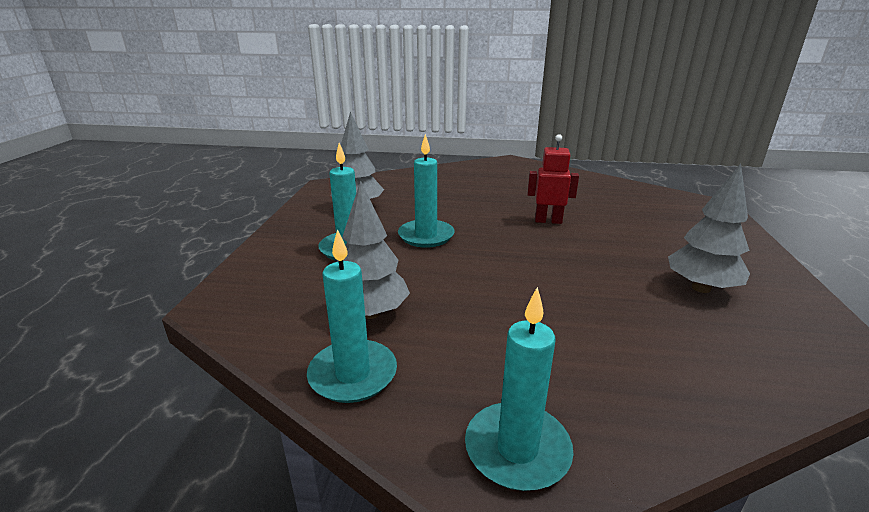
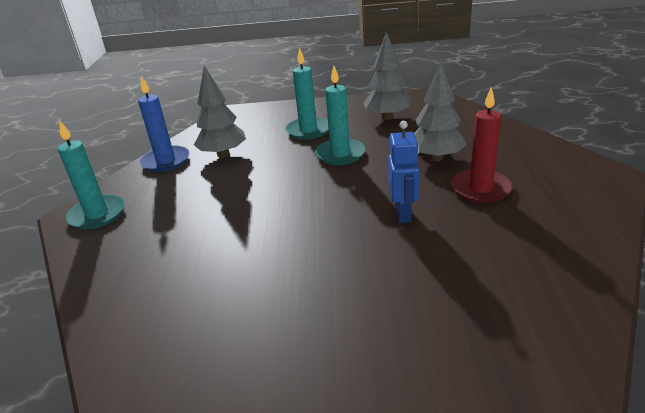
camera: 85 degrees right, 5 degrees up
(353, 374) = (166, 161): turquoise candle -> blue candle
(517, 192) = (480, 189): none -> red candle
(548, 221) = (403, 214): red robot -> blue robot
(701, 288) = (265, 315): grey tree -> grey tree (436, 158)

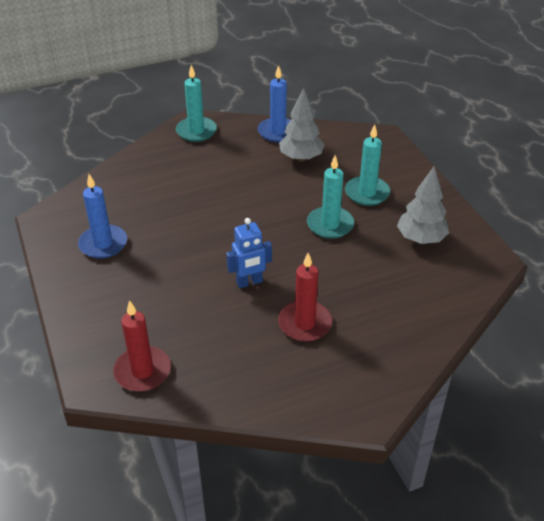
camera: 65 degrees right, 10 degrees up
(256, 335) = (103, 244): none -> blue candle
(436, 158) = (349, 287): grey tree -> none
(543, 324) = (142, 371): none -> red candle

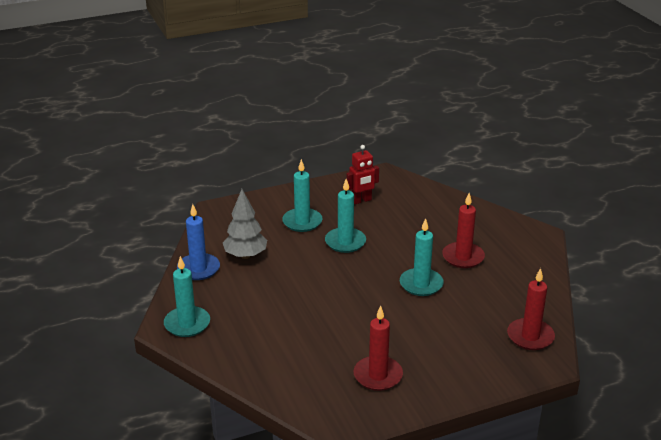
camera: 90 degrees left, 10 degrees down
(103, 244) = (378, 375): blue candle -> red candle
(249, 282) = (421, 284): blue robot -> turquoise candle
(421, 239) = (361, 200): grey tree -> red robot

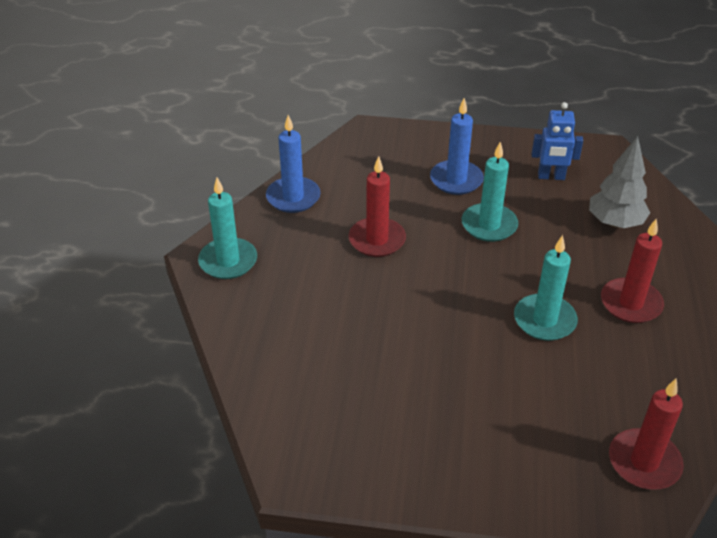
camera: 30 degrees right, 10 degrees up
(245, 255) = (357, 200): grey tree -> grey tree (615, 223)
(302, 222) = (456, 180): turquoise candle -> blue candle
(361, 200) = (551, 177): red robot -> blue robot
(378, 375) = (392, 427): red candle -> red candle (377, 240)

